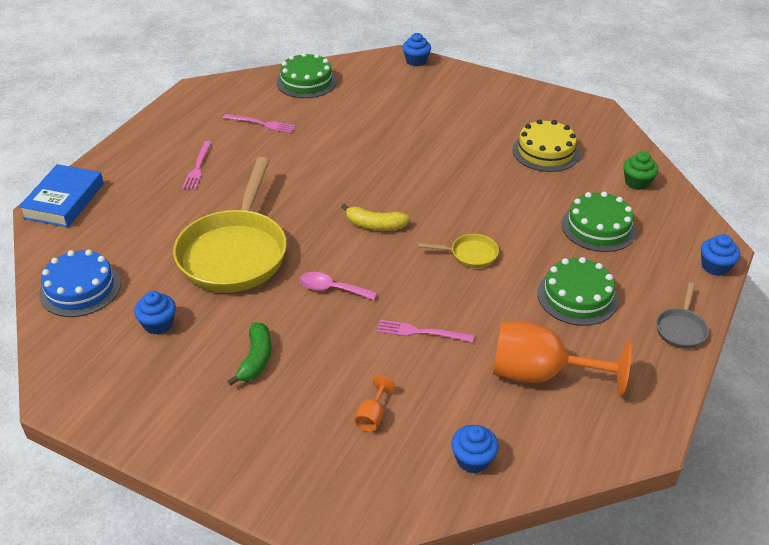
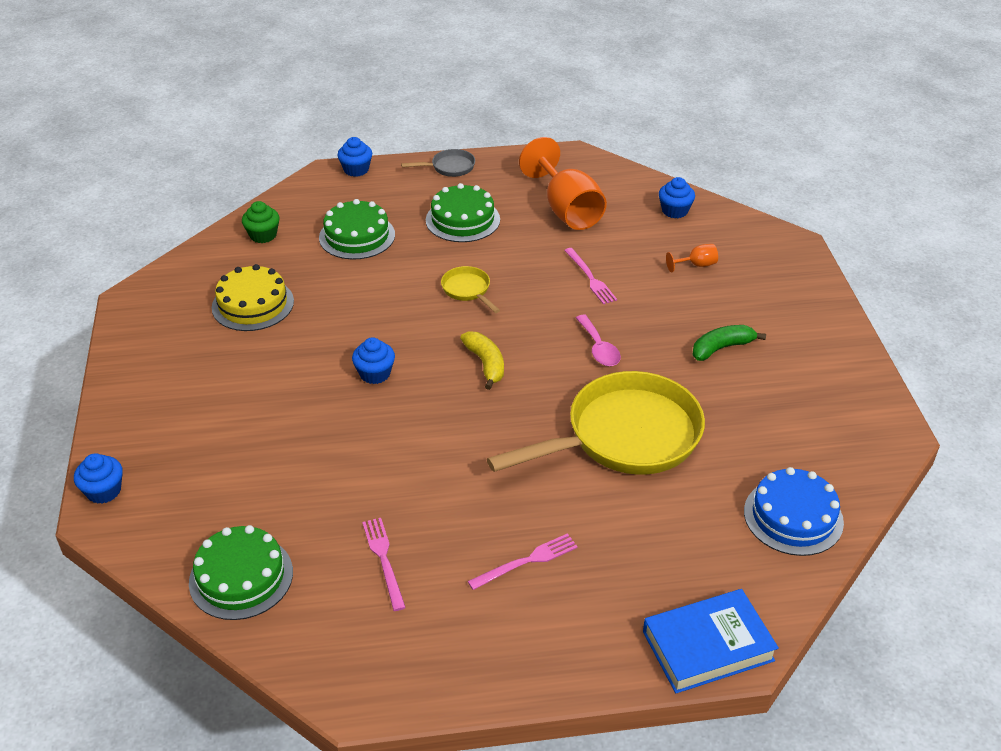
camera: 125 degrees left, 0 degrees up
(158, 324) = (761, 429): blue cupcake -> blue cupcake (375, 374)

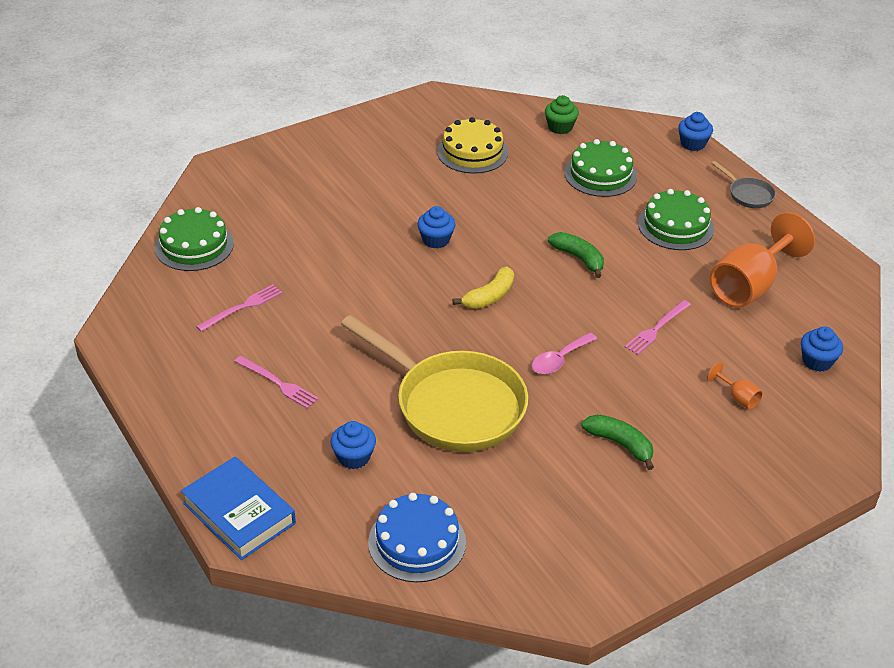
camera: 65 degrees right, 0 degrees up
(104, 491) = (240, 158): blue cupcake -> blue cupcake (353, 457)
(468, 290) = (578, 258): yellow pan -> green banana

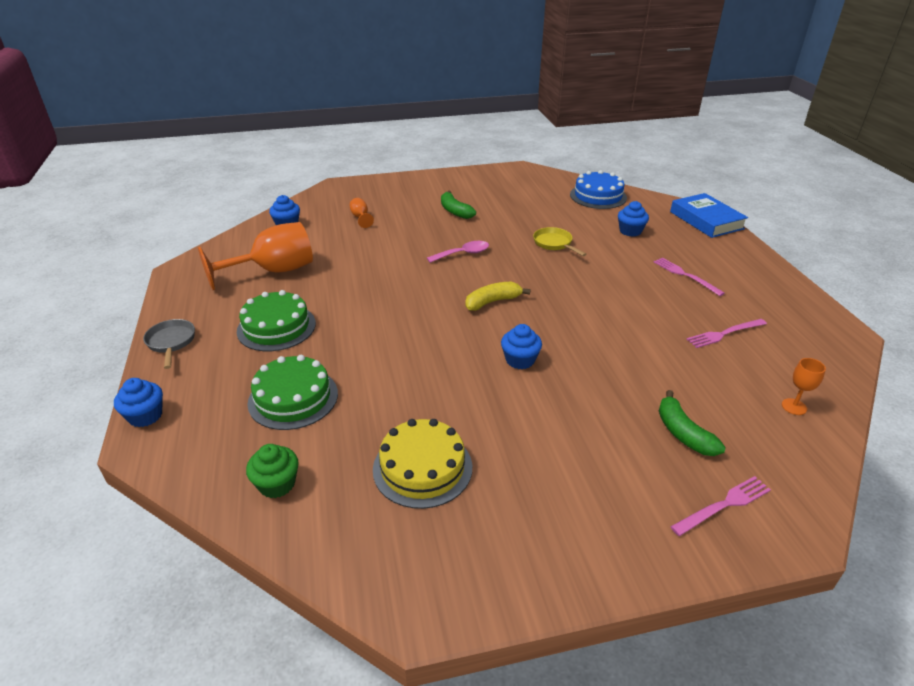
camera: 160 degrees left, 5 degrees down
(194, 245) = (794, 407): green cake -> orange goblet
(452, 405) = (554, 244): yellow pan -> yellow pan, size x0.42
(578, 258) = (392, 317): green banana -> green banana (683, 433)
(656, 329) = (375, 258): pink fork -> pink fork (724, 505)

